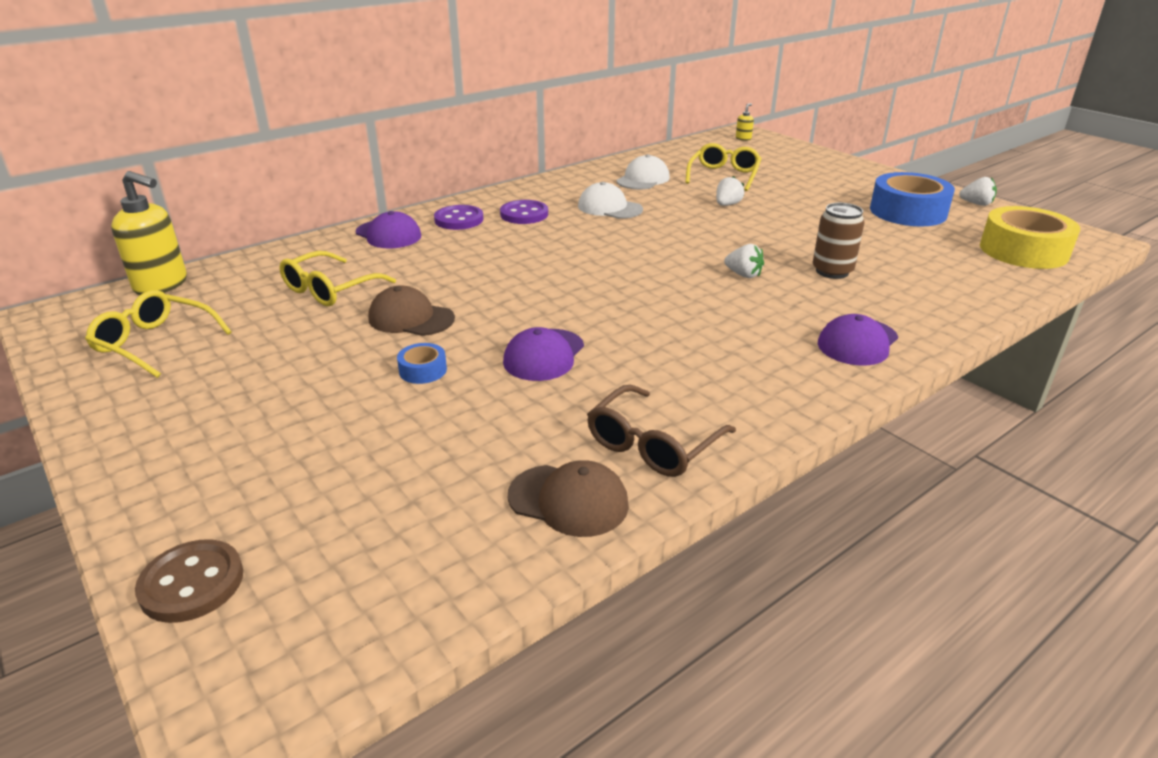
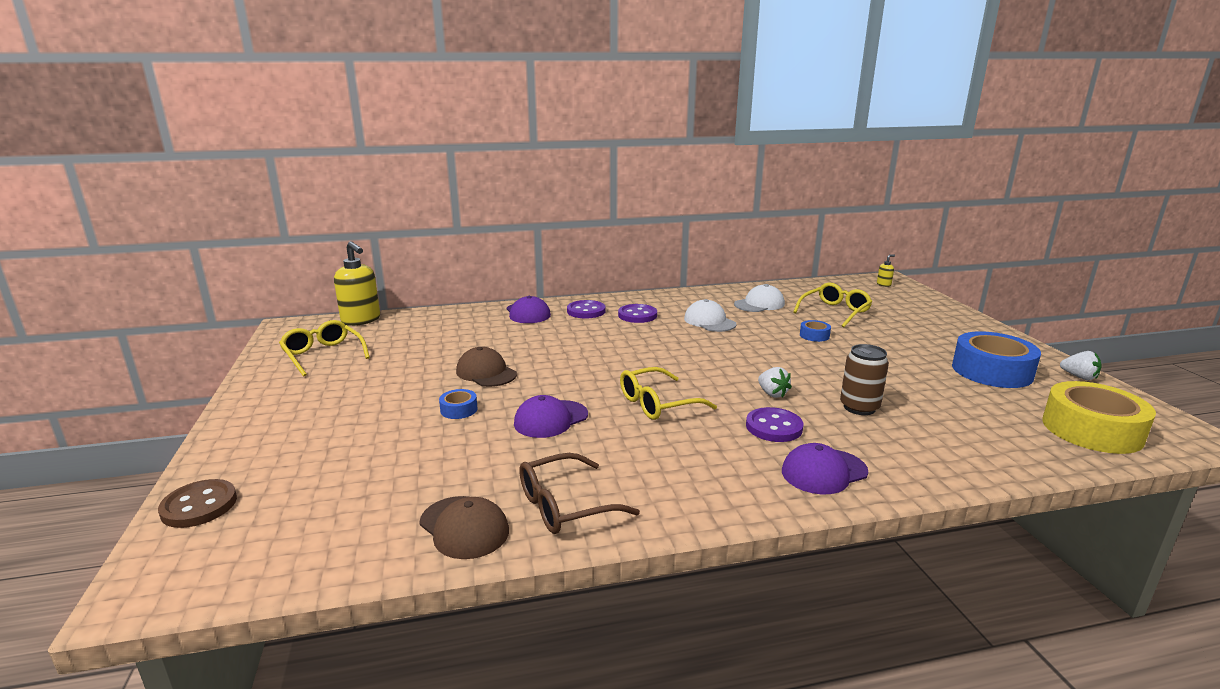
camera: 25 degrees right, 10 degrees down
(330, 289) = (454, 343): yellow glasses -> yellow glasses (657, 403)
(727, 205) = (814, 335): white strawberry -> blue tape
(775, 309) = (774, 427): none -> purple button

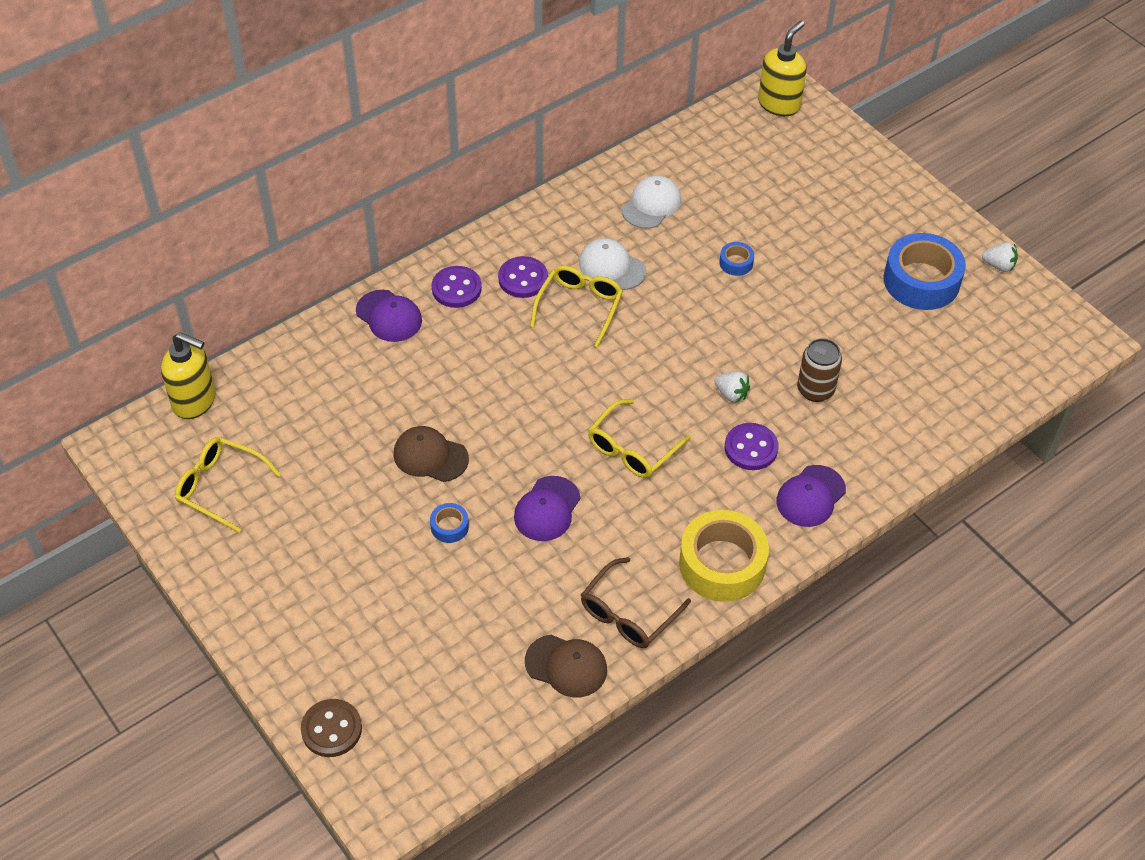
camera: 25 degrees left, 30 degrees up
(835, 312) = (742, 198): yellow glasses -> yellow glasses (579, 307)
(884, 284) = (779, 104): yellow soap dispenser -> yellow soap dispenser, size x2.27
(1092, 430) = (1010, 357): yellow tape -> yellow tape (722, 564)

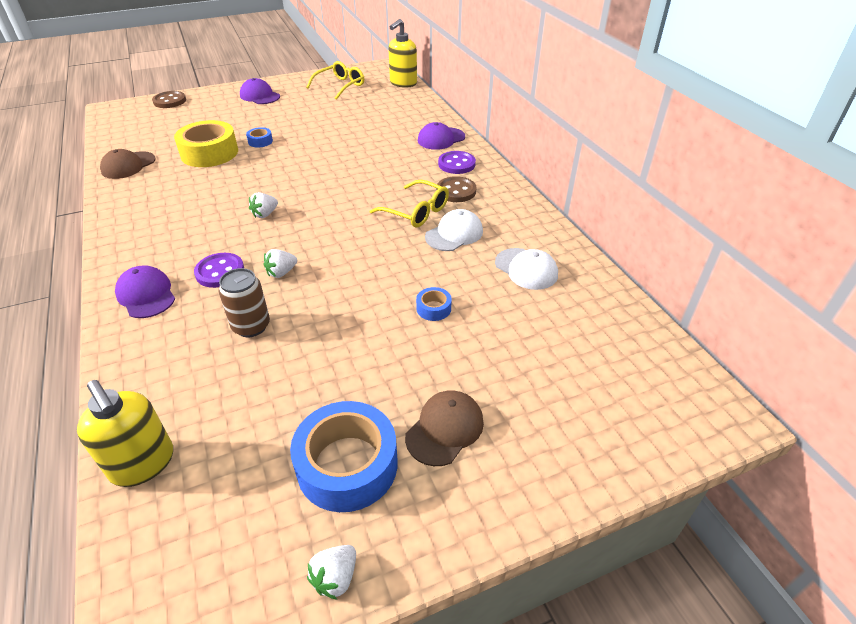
camera: 105 degrees right, 10 degrees down
(430, 456) = (317, 141): brown cap -> brown cap (445, 429)
(523, 279) = (456, 191): purple button -> brown button
(547, 509) = (244, 174): purple cap -> purple cap (260, 96)
(628, 613) = (138, 191): brown glasses -> none
(632, 449) = (265, 214): yellow glasses -> white strawberry
(722, 564) = (133, 236): yellow tape -> yellow tape (209, 153)
(779, 104) = (689, 404): yellow soap dispenser -> yellow soap dispenser (143, 464)

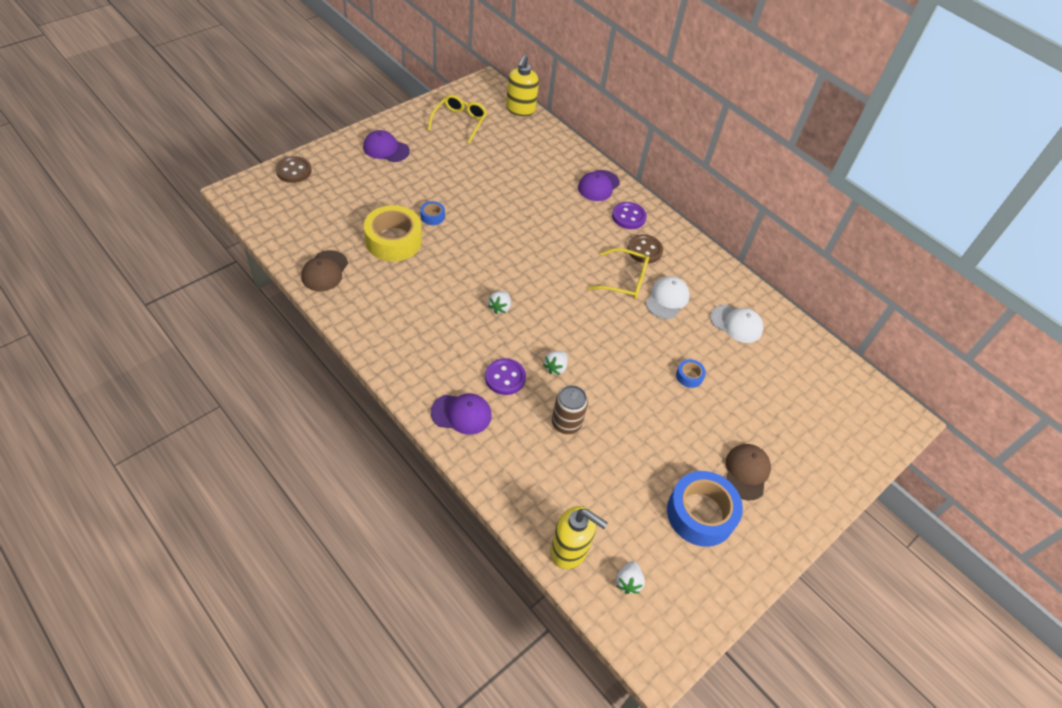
camera: 25 degrees left, 10 degrees up
(146, 295) = (461, 414): purple cap -> purple cap turned 150 degrees clockwise
(335, 578) = (735, 584): white strawberry -> white strawberry (628, 582)

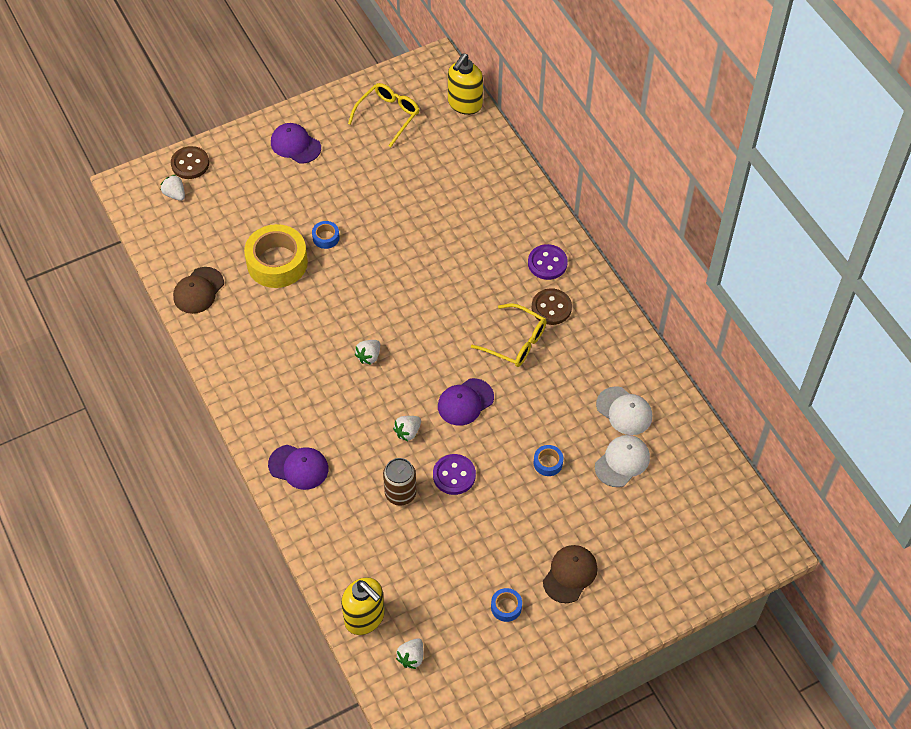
camera: 20 degrees right, 5 degrees up
(284, 195) = (175, 194): none -> white strawberry
(505, 377) = (352, 435): purple button -> purple button (454, 475)
(598, 186) = (525, 218): purple cap -> purple cap (465, 402)
(667, 299) = (556, 371): white cap -> white cap (622, 462)
(700, 514) = (506, 607): blue tape -> blue tape, size x0.45

